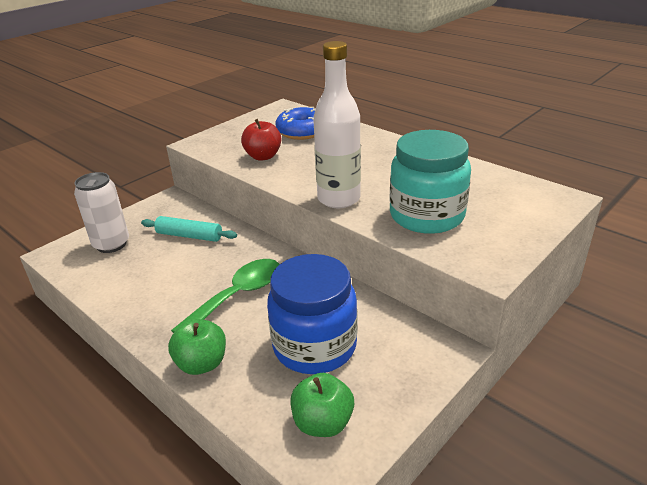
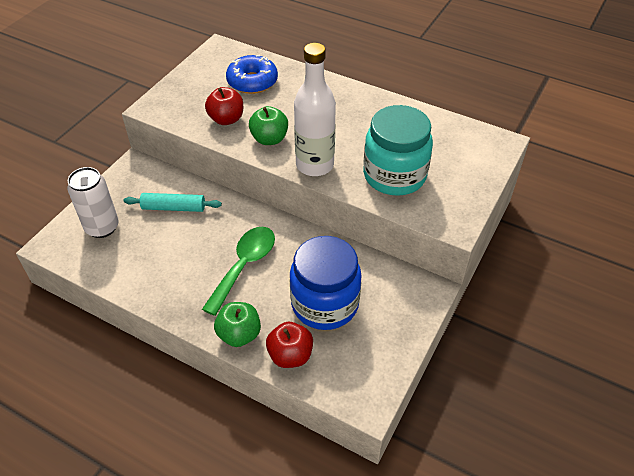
camera: 15 degrees left, 15 degrees up
(252, 396) = (290, 355): none -> red apple
(323, 423) = (351, 367): green apple -> green apple (269, 139)

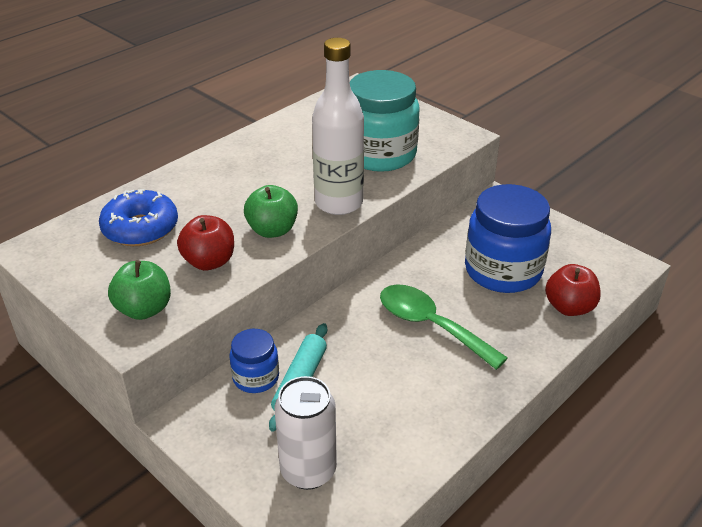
camera: 75 degrees left, 10 degrees down
(174, 186) = (256, 377): none -> blue jar
(239, 334) = (535, 344): green apple -> green apple (144, 309)

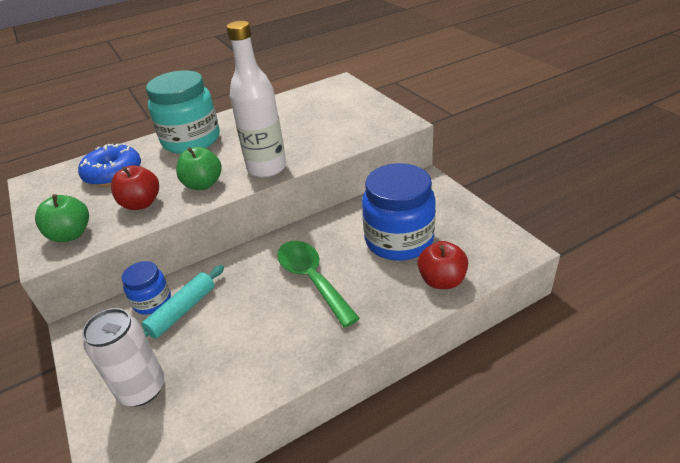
camera: 20 degrees right, 0 degrees up
(380, 154) = (324, 133): turquoise jar -> turquoise jar (191, 140)

